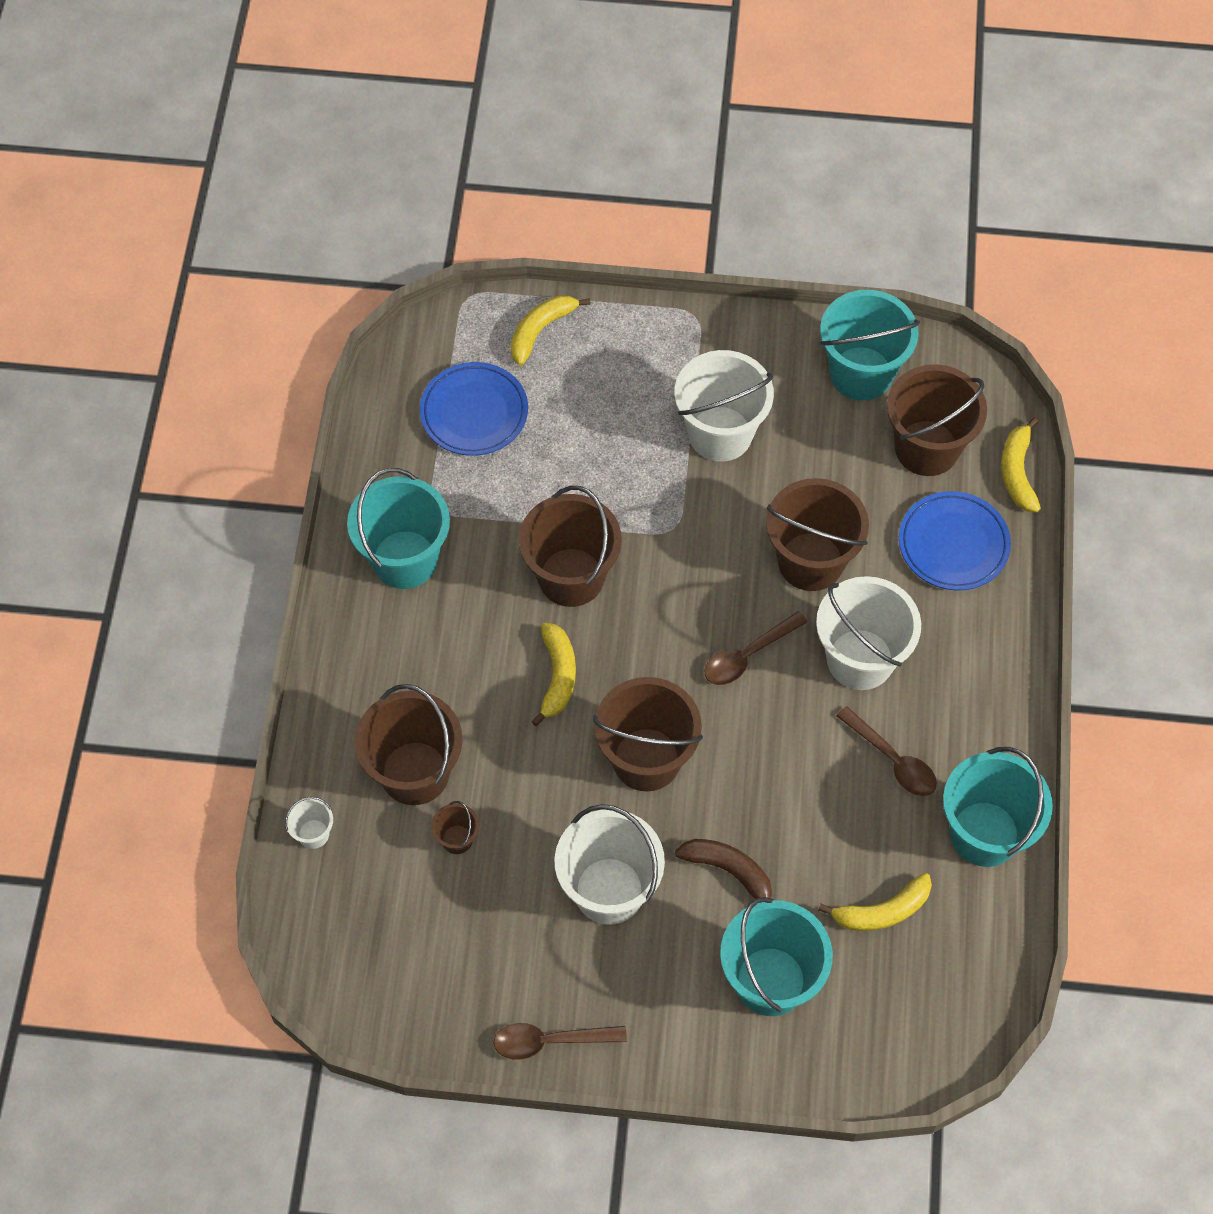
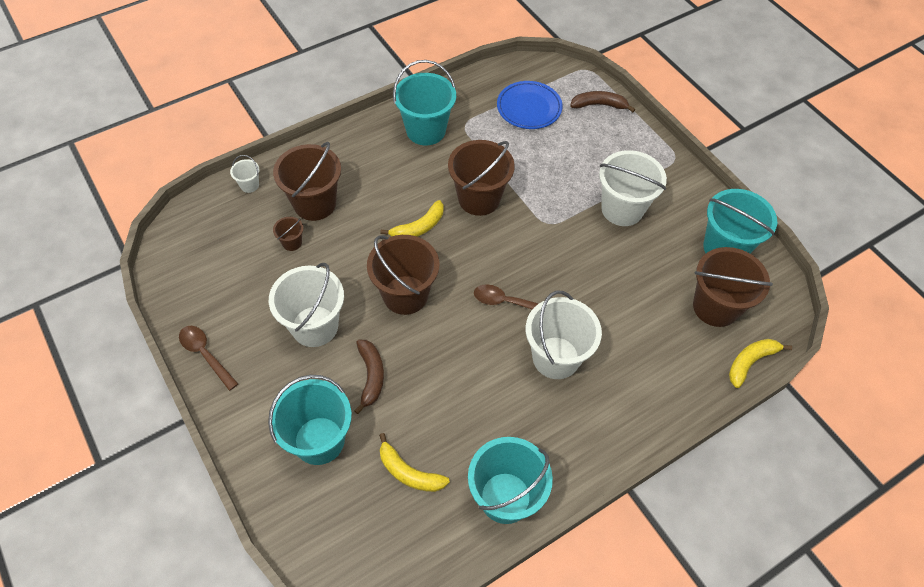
camera: 50 degrees right, 5 degrees down
(541, 330) = (599, 105): yellow banana -> brown banana
(810, 561) = (591, 296): brown bucket -> none
(892, 760) = (509, 415): brown spoon -> none
(953, 544) = (671, 358): blue plate -> none

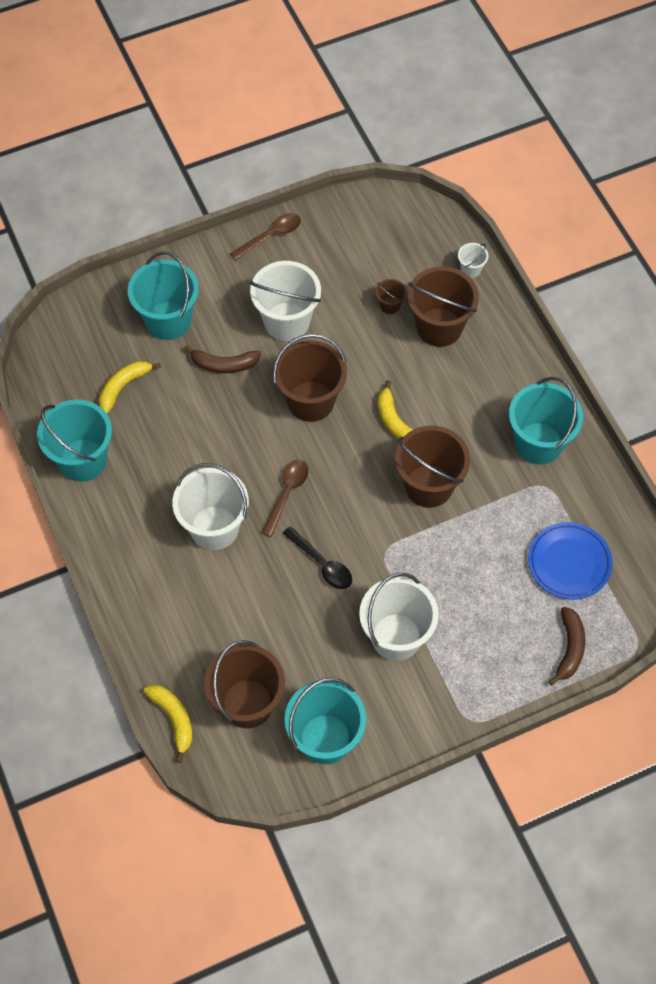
camera: 100 degrees right, 5 degrees up
(571, 267) = (322, 564): none -> black spoon

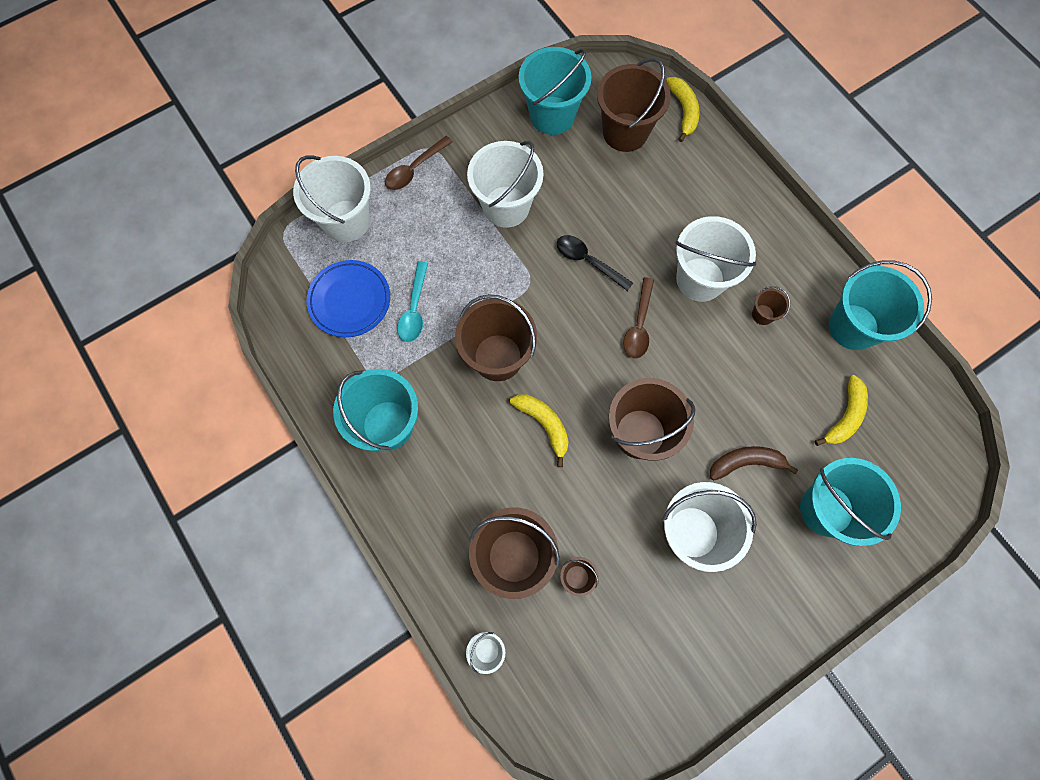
camera: 170 degrees right, 10 degrees up
(164, 484) = (762, 314): none -> brown bucket
(174, 719) = (683, 111): yellow banana -> yellow banana turned 150 degrees counterclockwise
(271, 236) = (744, 657): brown spoon -> brown spoon (414, 169)
(504, 544) = (414, 309): none -> turquoise spoon
(569, 648) = (346, 221): brown banana -> white bucket

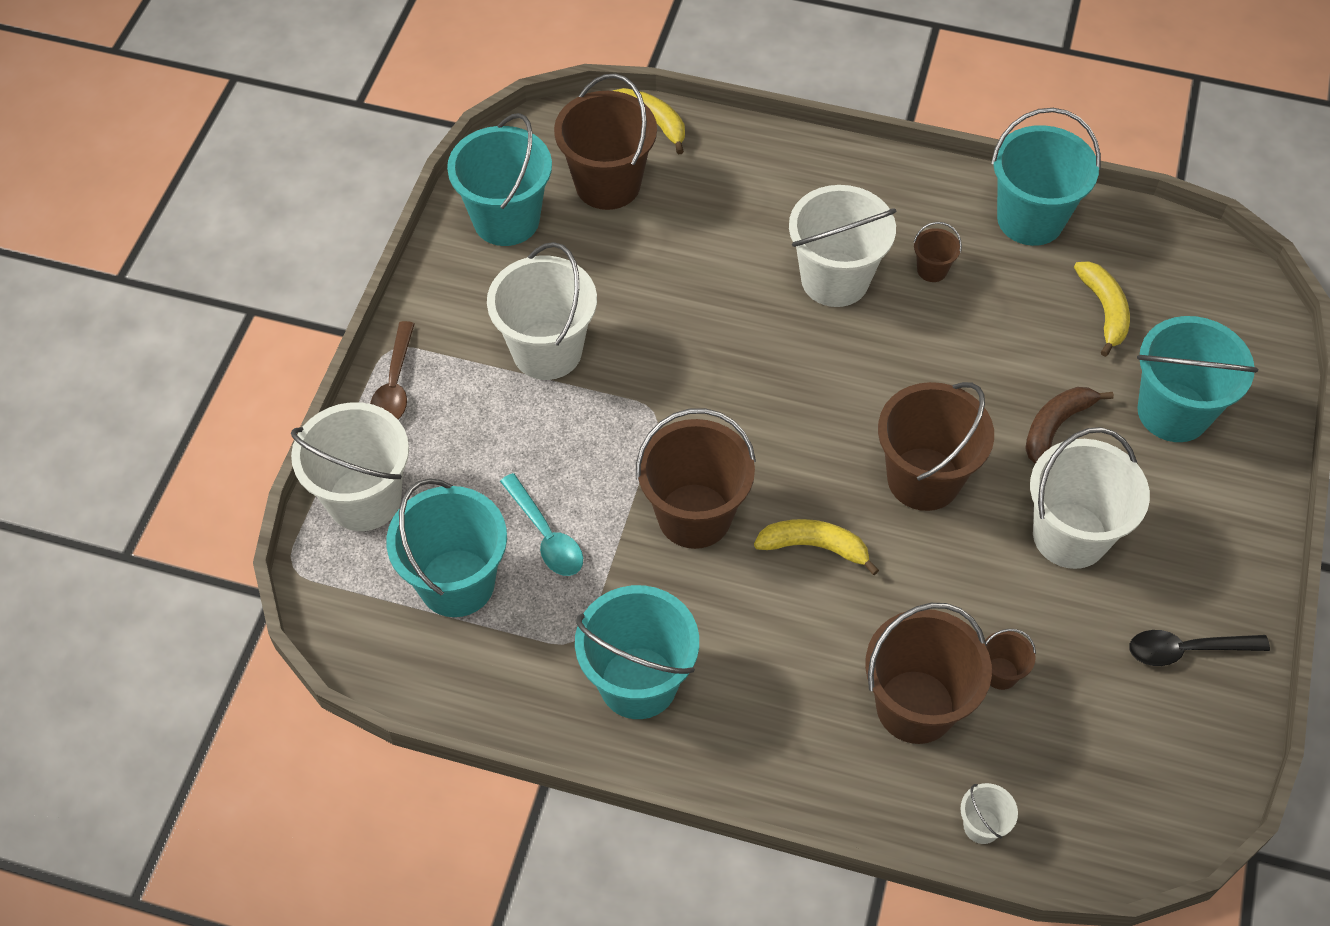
camera: 40 degrees left, 15 degrees down
(350, 300) = (457, 583): blue plate -> turquoise bucket
(588, 261) = (697, 344): black spoon -> black spoon (1186, 650)
(639, 325) = (816, 371): brown spoon -> none

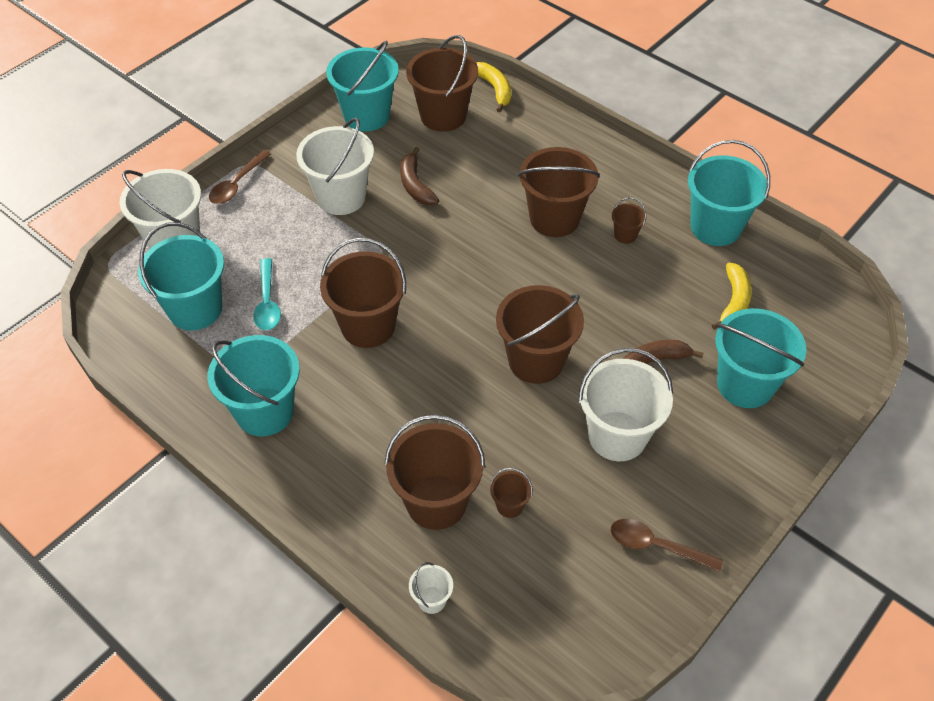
camera: 25 degrees right, 5 degrees down
(633, 297) = (415, 185): none -> brown banana
(814, 547) = (434, 375): yellow banana -> none
(835, 279) = (554, 218): white bucket -> brown bucket
(1186, 650) = (656, 546): black spoon -> brown spoon

